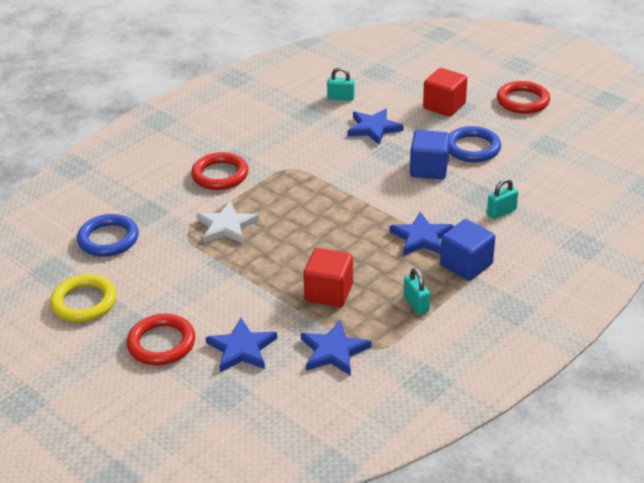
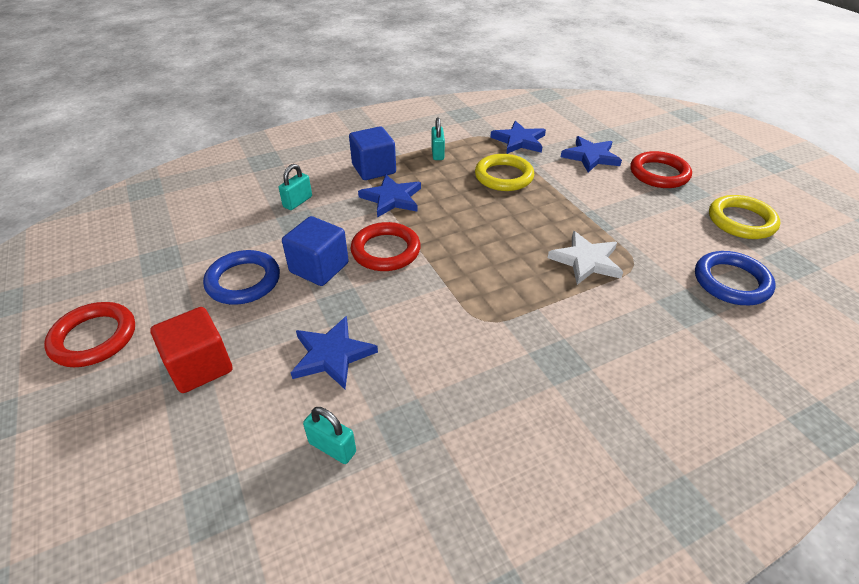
camera: 160 degrees left, 5 degrees up
(220, 175) = (583, 337): red ring -> red ring (386, 250)
(329, 292) = (503, 176): red cube -> yellow ring
(501, 212) = (298, 202): turquoise padlock -> turquoise padlock turned 45 degrees counterclockwise

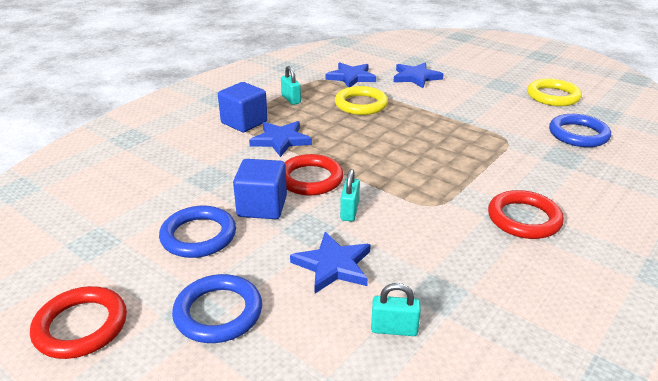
camera: 25 degrees left, 10 degrees down
(200, 366) = (218, 312): red cube -> blue ring
(298, 202) = (194, 163): turquoise padlock -> turquoise padlock (349, 211)
(586, 261) = (473, 146): white star -> none
(659, 174) = (474, 78): red ring -> red ring (524, 219)

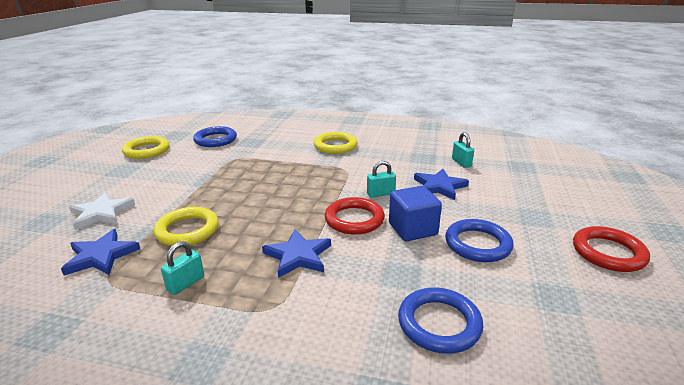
camera: 115 degrees left, 5 degrees down
(218, 312) = (522, 209): blue ring -> blue ring (439, 323)
(244, 122) = (269, 299): blue cube -> none
(416, 77) = (101, 213): blue star -> white star
(524, 219) = (335, 146): red ring -> yellow ring

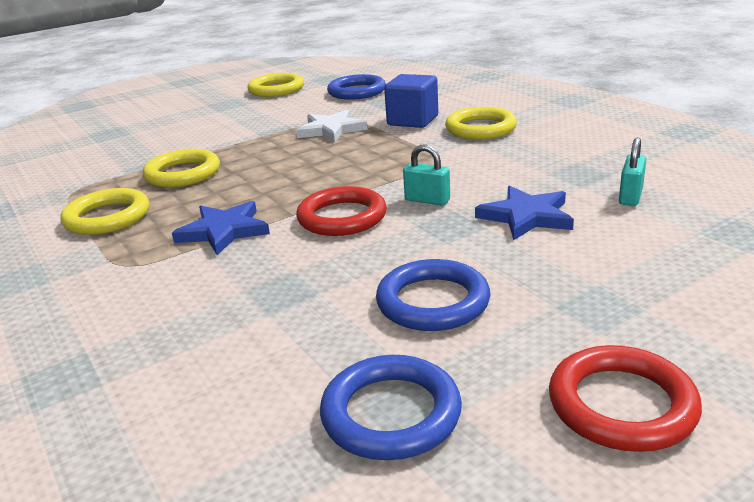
camera: 45 degrees right, 0 degrees up
(101, 213) = (152, 138): white star -> white star (331, 130)
(101, 256) = (96, 173): blue star -> none
(186, 283) = (107, 217): turquoise padlock -> yellow ring
(412, 229) = (386, 252): blue cube -> blue cube (413, 120)
(439, 323) = (223, 354): blue ring -> blue ring (391, 413)

